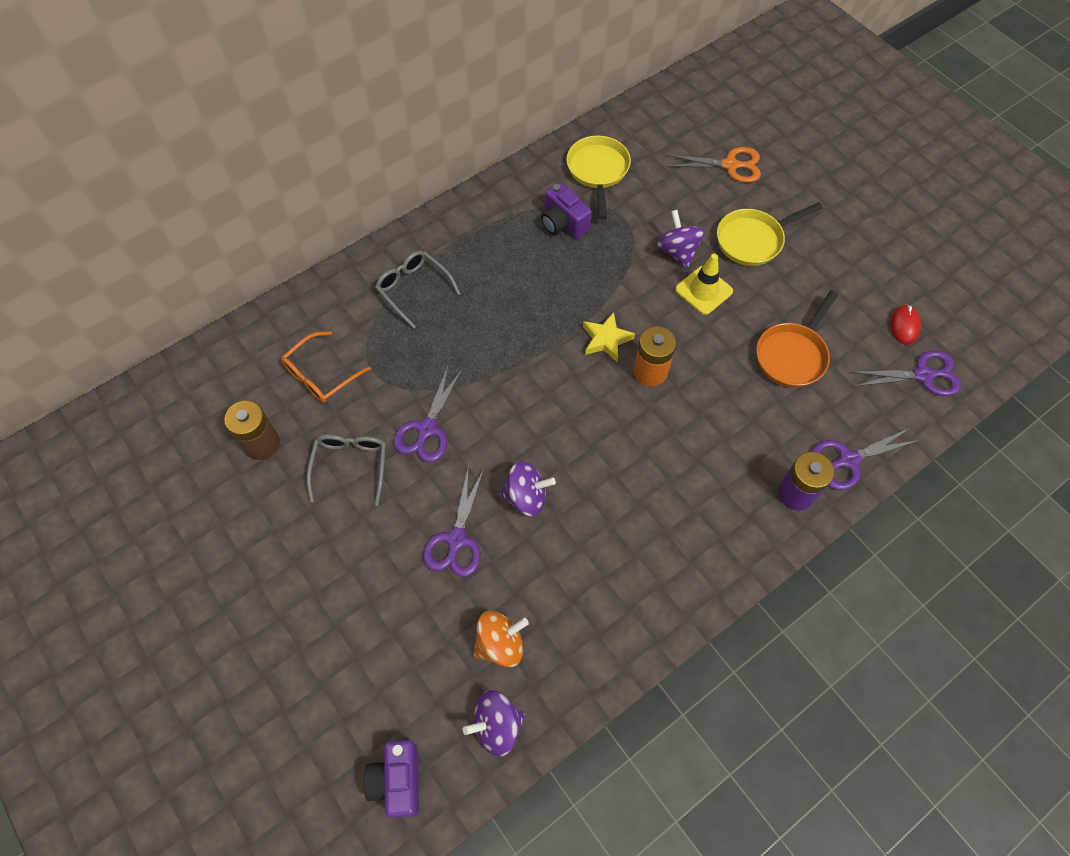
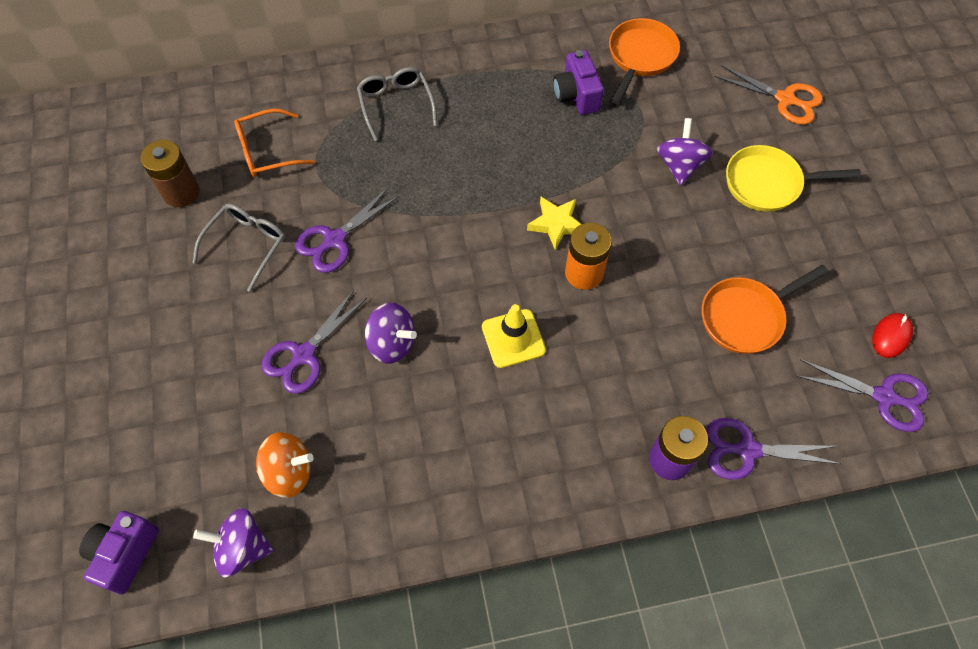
camera: 25 degrees right, 0 degrees up
(598, 171) = (640, 57): yellow pan -> orange pan
(703, 290) = (685, 214): yellow traffic cone -> yellow traffic cone (513, 338)

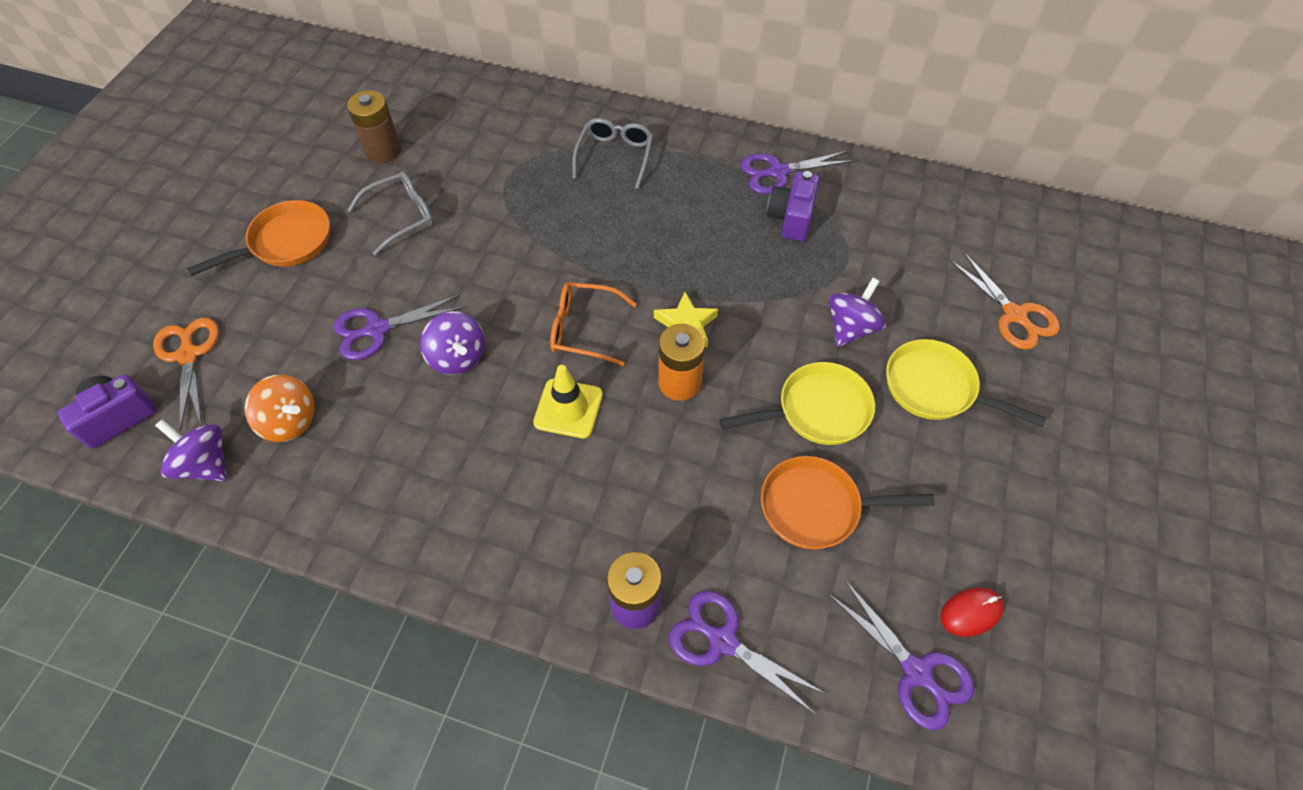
camera: 30 degrees right, 5 degrees down
(146, 466) = (188, 355): none -> orange scissors
(267, 151) = (476, 148): orange glasses -> orange glasses (583, 329)
(335, 240) = (476, 246): purple scissors -> purple scissors (777, 172)
(640, 57) = (882, 210): orange pan -> orange pan (286, 242)
(698, 243) = (817, 410): none -> yellow pan

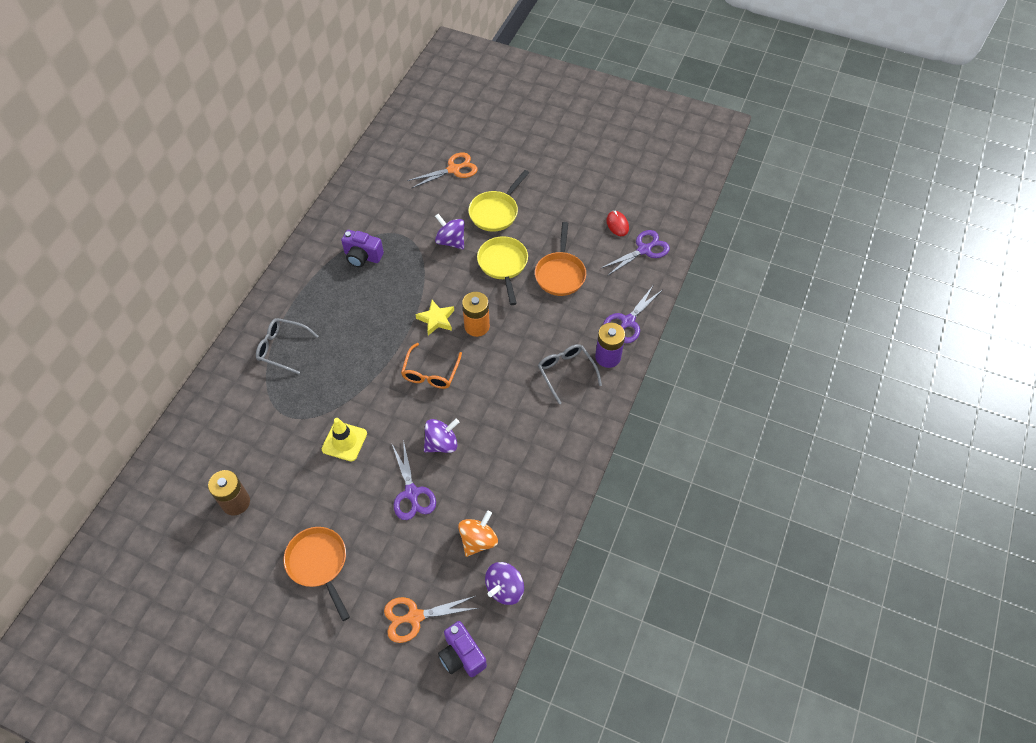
camera: 85 degrees left, 0 degrees up
(402, 216) = (310, 484): grey glasses -> grey glasses (566, 372)
(568, 408) = (487, 383): yellow traffic cone -> yellow traffic cone (344, 441)
(777, 172) = (321, 258): purple scissors -> none

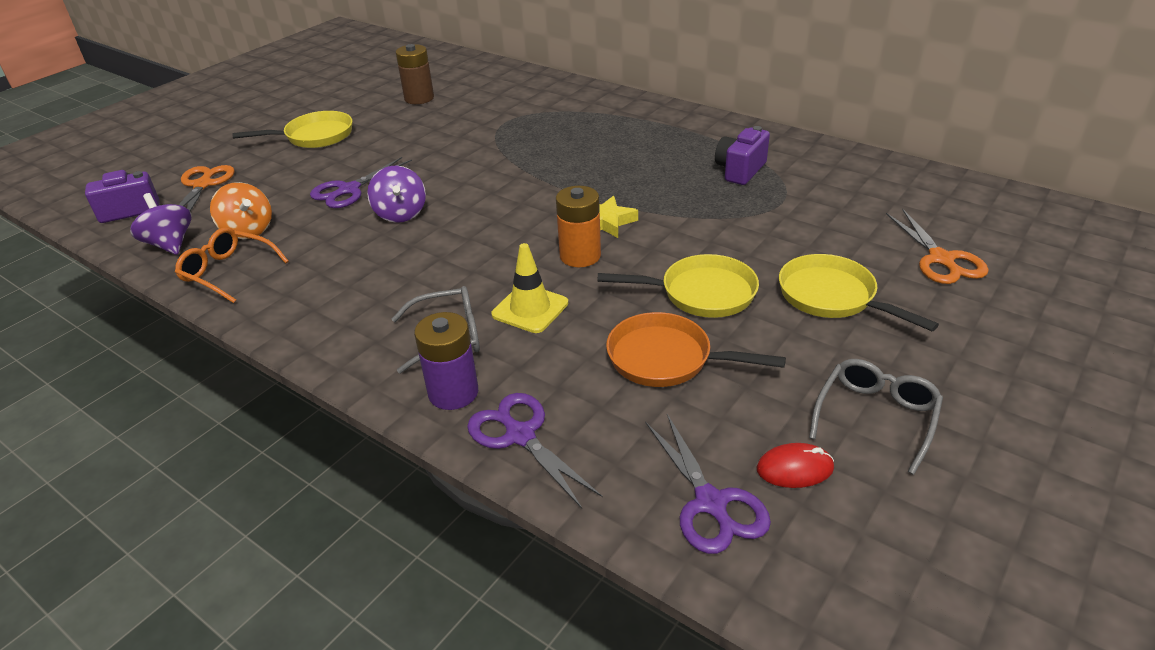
camera: 105 degrees right, 20 degrees down
(282, 348) = (601, 119): grey glasses -> grey glasses (876, 417)
(319, 564) = (315, 136): orange pan -> yellow pan
(344, 441) = (449, 152): yellow traffic cone -> yellow traffic cone (530, 309)
(412, 493) = (349, 190): purple scissors -> purple scissors turned 45 degrees counterclockwise
(430, 373) = (515, 212): orange glasses -> orange glasses (228, 272)
(451, 241) = (763, 244): purple spinning top -> none

